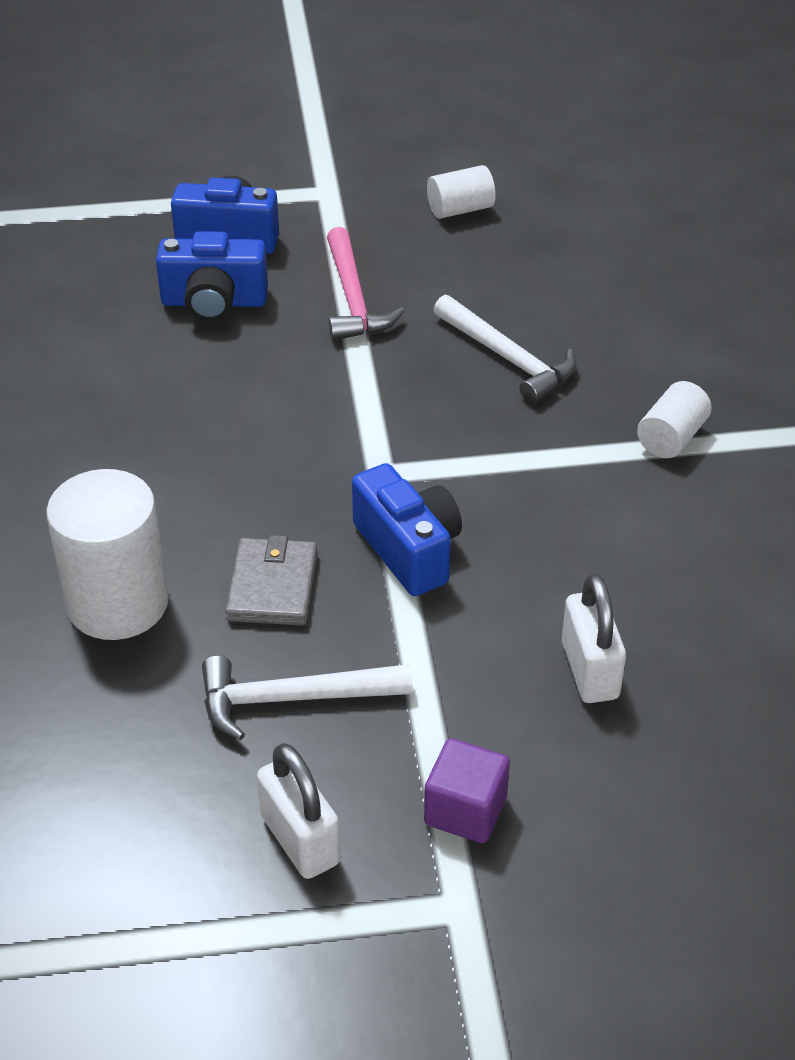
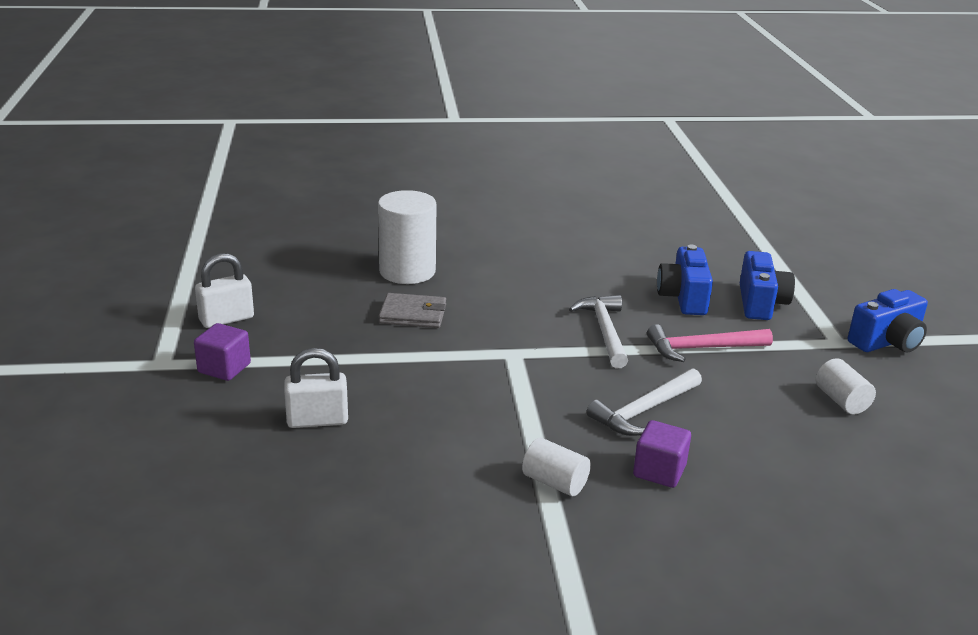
camera: 90 degrees right, 15 degrees down
(292, 699) = (324, 319): white hammer -> white hammer (604, 331)
(409, 550) = (438, 359): blue camera -> blue camera (887, 342)
(629, 355) = (659, 471): none -> purple cube

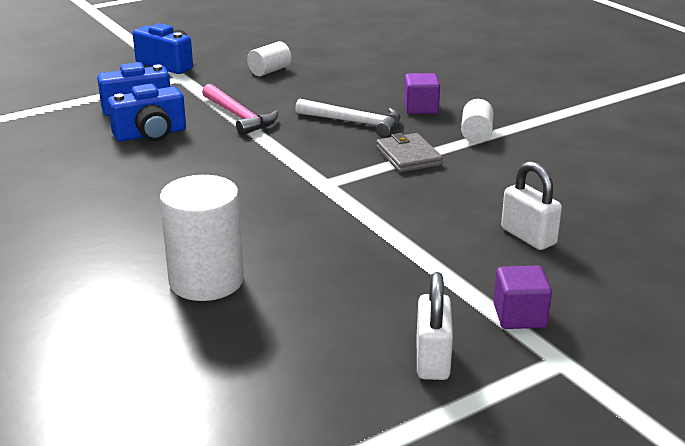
camera: 115 degrees left, 0 degrees up
(226, 319) = (432, 359): white padlock -> white padlock turned 60 degrees clockwise
(413, 314) = (303, 247): grey wallet -> grey wallet (408, 156)
(604, 331) = (246, 154): white hammer -> none

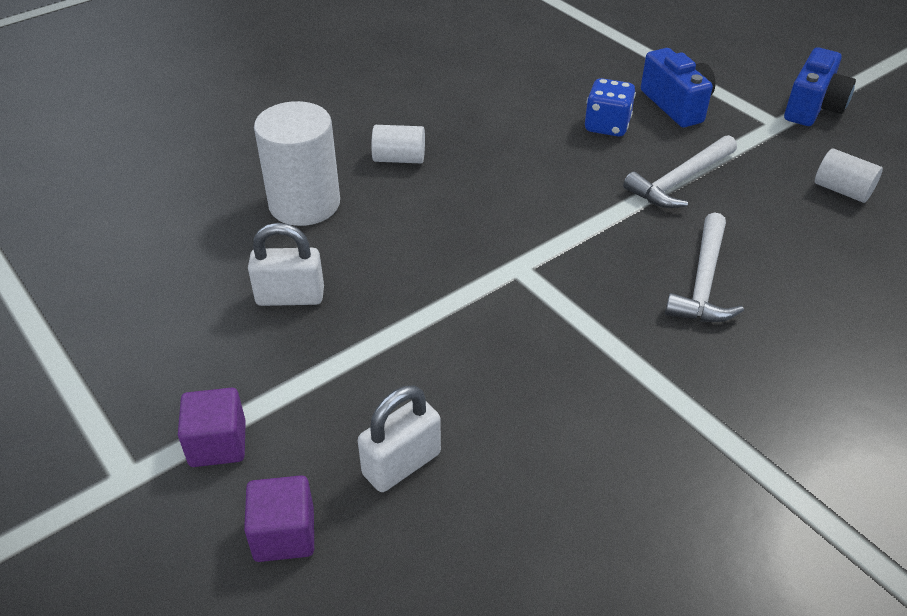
camera: 85 degrees right, 15 degrees up
(151, 134) = (607, 126): blue camera -> blue dice
(239, 117) = (680, 181): pink hammer -> white hammer
(408, 156) = (612, 339): grey wallet -> none
(421, 108) = (785, 350): purple cube -> purple cube (284, 534)
(432, 359) = (151, 367): white padlock -> white padlock (290, 297)
(476, 134) = (713, 415): white cylinder -> white cylinder (399, 159)

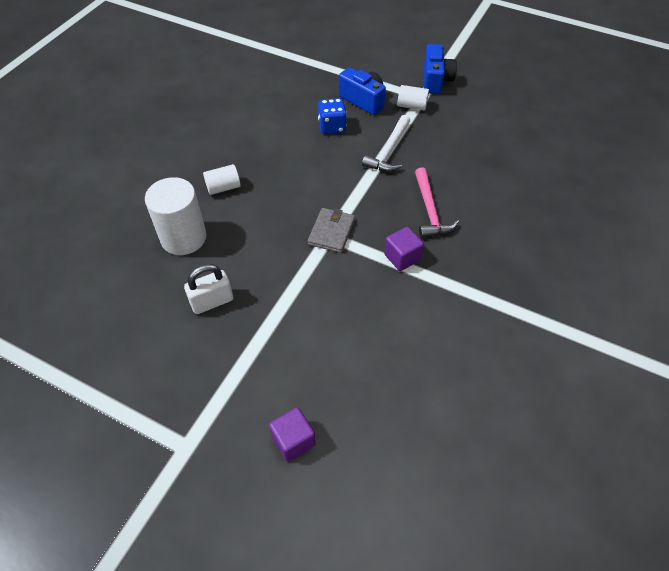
camera: 25 degrees left, 10 degrees up
(218, 444) = (225, 406): purple cube -> purple cube (402, 257)
(401, 464) = (331, 376): white padlock -> none
(523, 262) = (331, 232): none -> grey wallet
(703, 282) = (430, 210): white hammer -> pink hammer
(842, 190) = (472, 130): white cylinder -> white cylinder (412, 106)

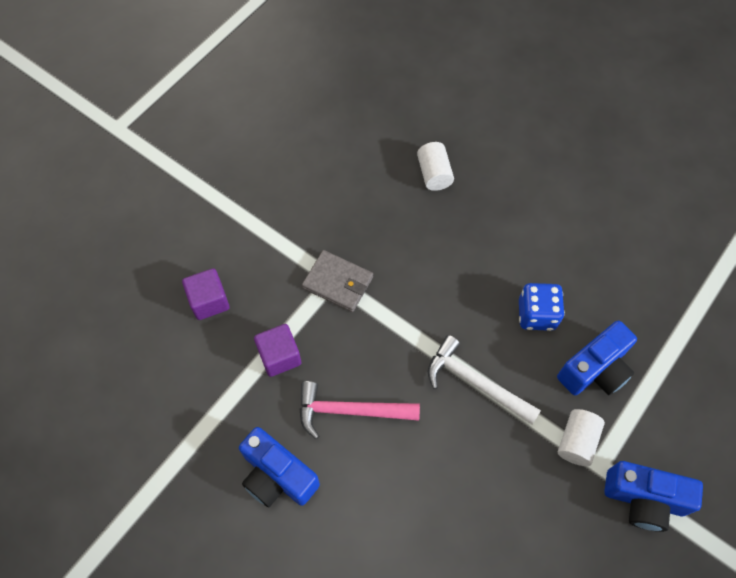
camera: 100 degrees right, 10 degrees up
(183, 237) = (361, 132): white cylinder -> none
(212, 301) = (267, 154): white padlock -> none
(293, 440) = (91, 210): purple cube -> purple cube (209, 301)
(490, 242) = (277, 476): none -> blue camera

